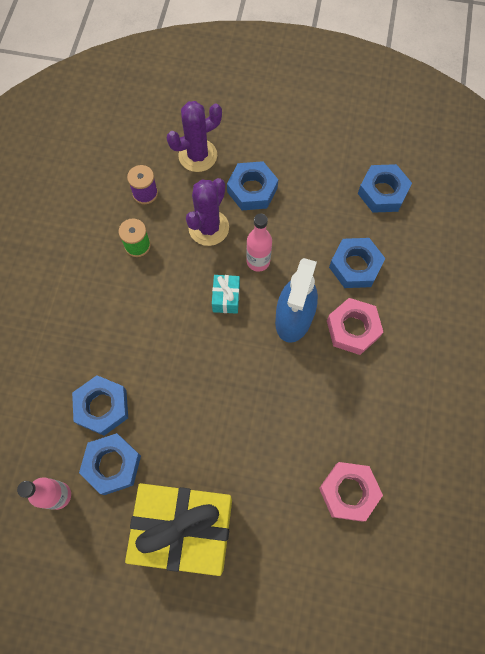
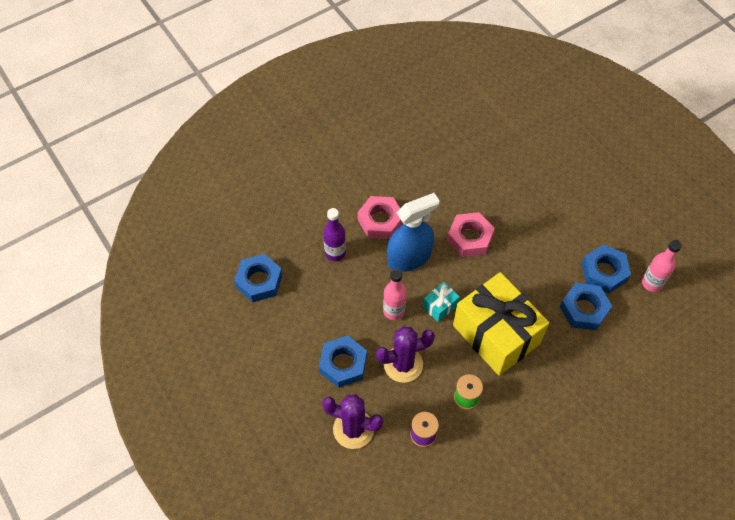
camera: 135 degrees left, 10 degrees down
(185, 528) = (587, 207): yellow gift -> yellow gift (496, 334)
(348, 492) = (476, 151): pink nut -> pink nut (470, 238)
(355, 266) = (335, 253): blue nut -> purple bottle

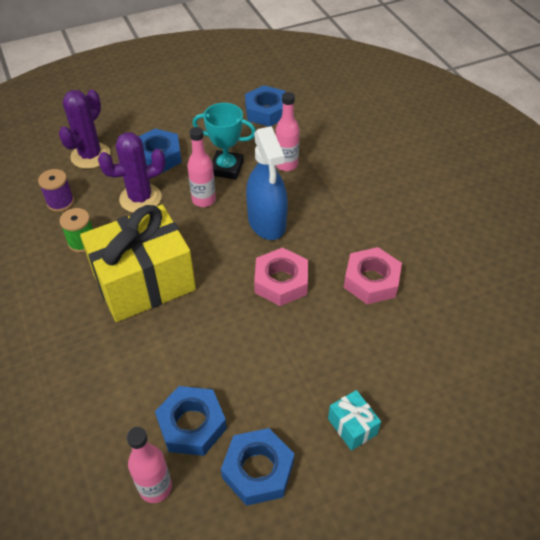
camera: 100 degrees right, 10 degrees down
(335, 253) = (286, 165): purple bottle -> pink bottle
(349, 301) = (226, 168): none -> turquoise trophy
(380, 221) = (320, 204): pink nut -> pink nut (371, 281)
(403, 364) = (140, 198): purple cactus -> purple cactus turned 75 degrees clockwise
(440, 306) = (197, 238): turquoise gift -> turquoise gift (352, 426)
(584, 309) = (144, 383): blue nut -> blue nut (258, 470)

